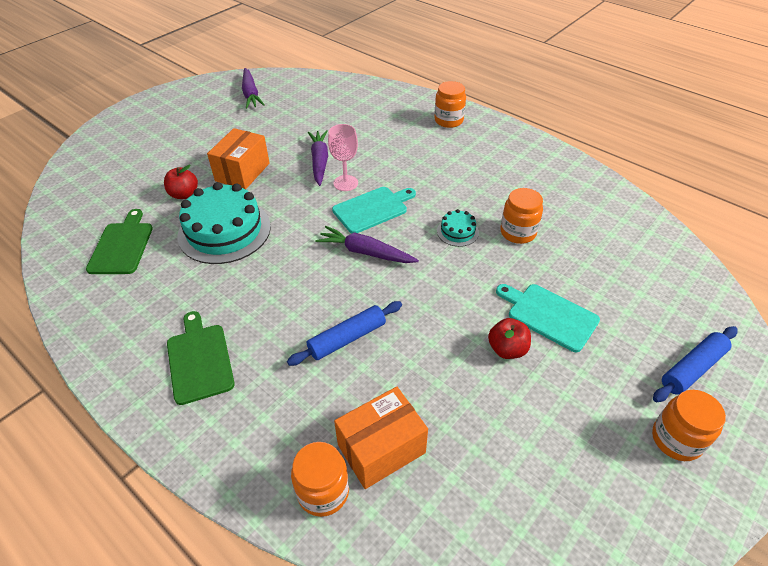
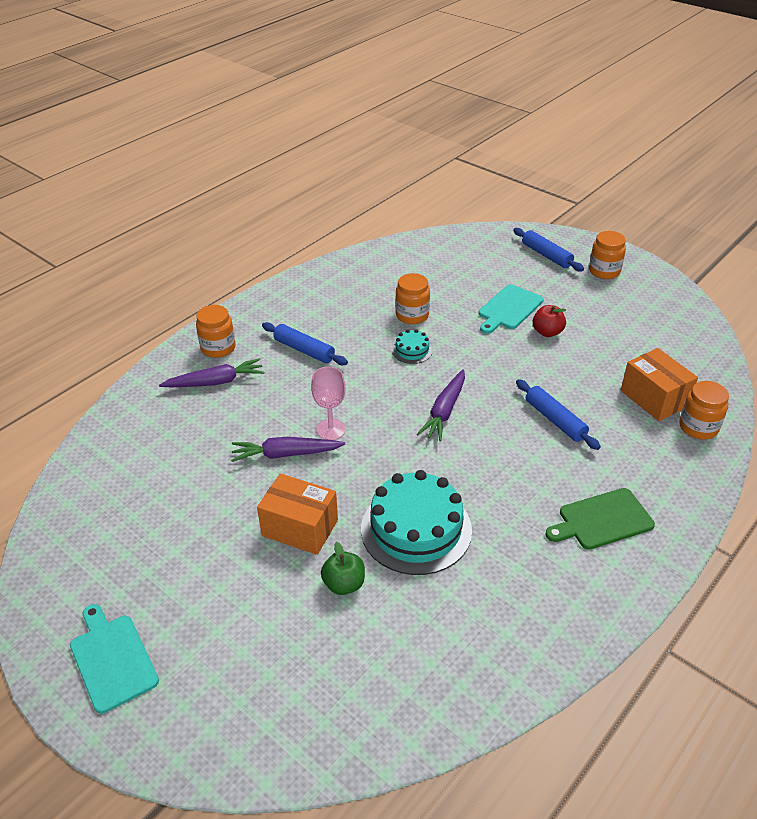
camera: 90 degrees left, 5 degrees down
(122, 246) = (447, 631): green cutting board -> none
(184, 194) = (344, 584): red apple -> green apple
(251, 94) = (94, 545): purple carrot -> purple carrot (215, 382)
(372, 209) = (377, 407): turquoise cutting board -> turquoise cutting board (112, 659)
(450, 164) = (304, 350): none -> blue rolling pin

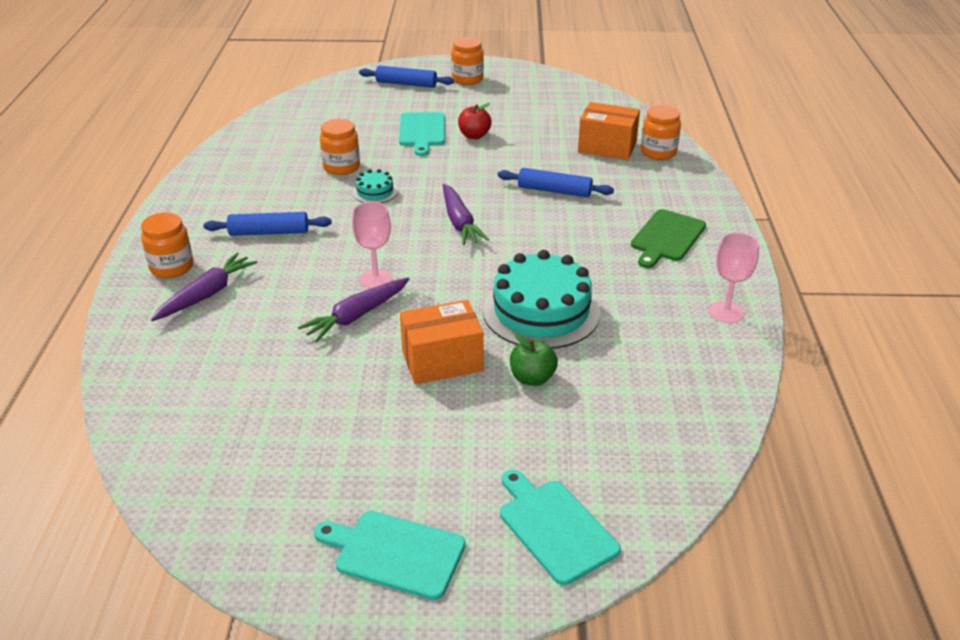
camera: 40 degrees left, 5 degrees down
(222, 718) = (555, 527): none -> turquoise cutting board
(568, 625) = (726, 312): none -> pink goblet

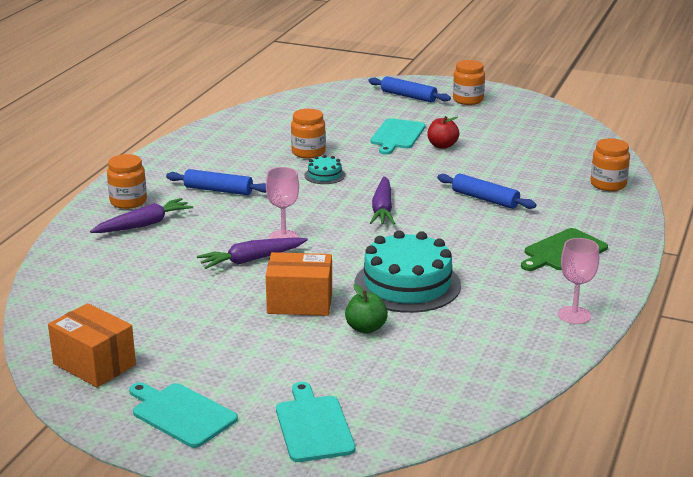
camera: 20 degrees right, 10 degrees down
(607, 147) = (561, 173): orange box -> orange box (94, 364)

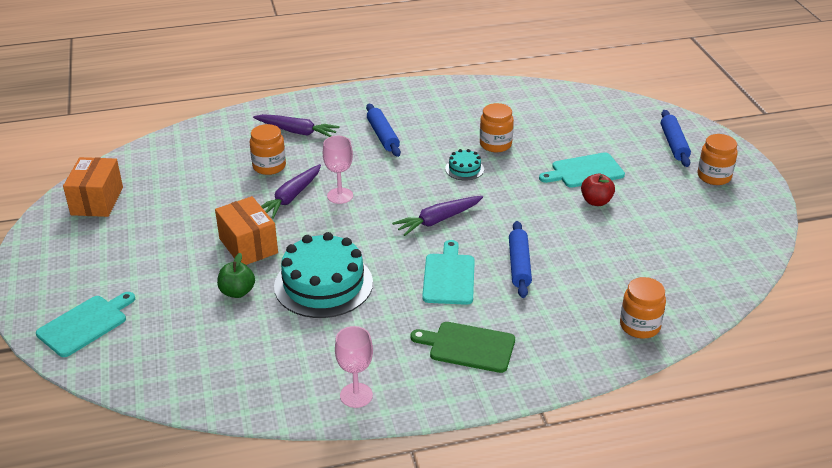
camera: 55 degrees right, 10 degrees up
(128, 201) = (324, 110): orange jar -> orange jar (269, 166)
(181, 414) = (62, 262): turquoise cutting board -> turquoise cutting board (449, 277)
(251, 260) = (291, 197): purple carrot -> purple carrot turned 90 degrees counterclockwise

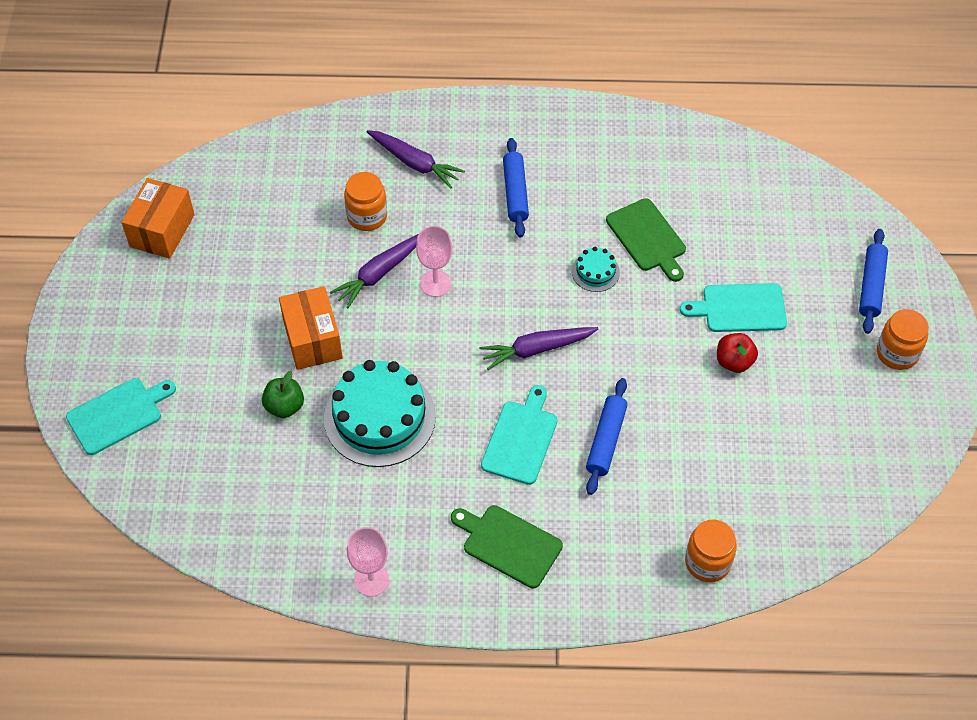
camera: 15 degrees right, 20 degrees up
(495, 144) = (647, 238): orange jar -> green cutting board

